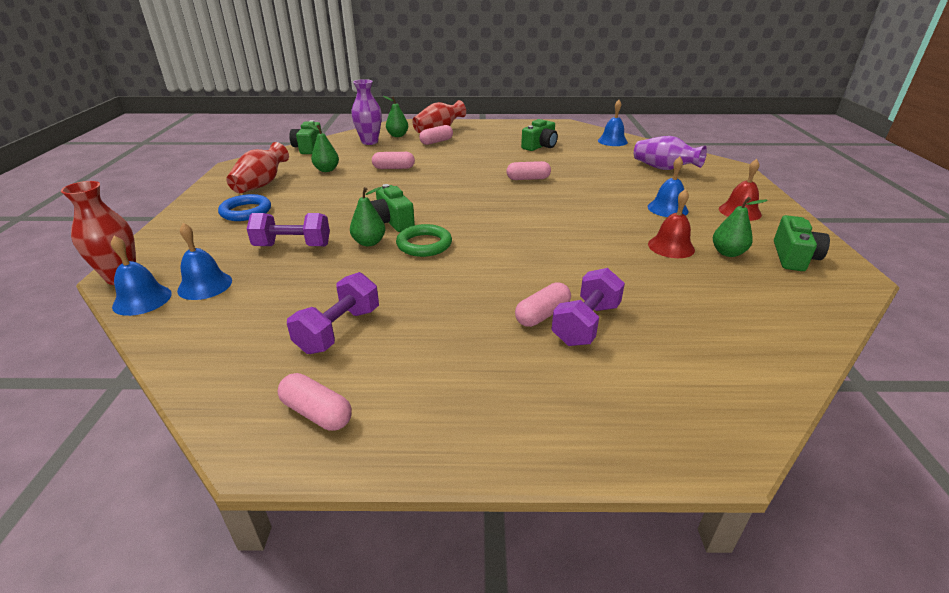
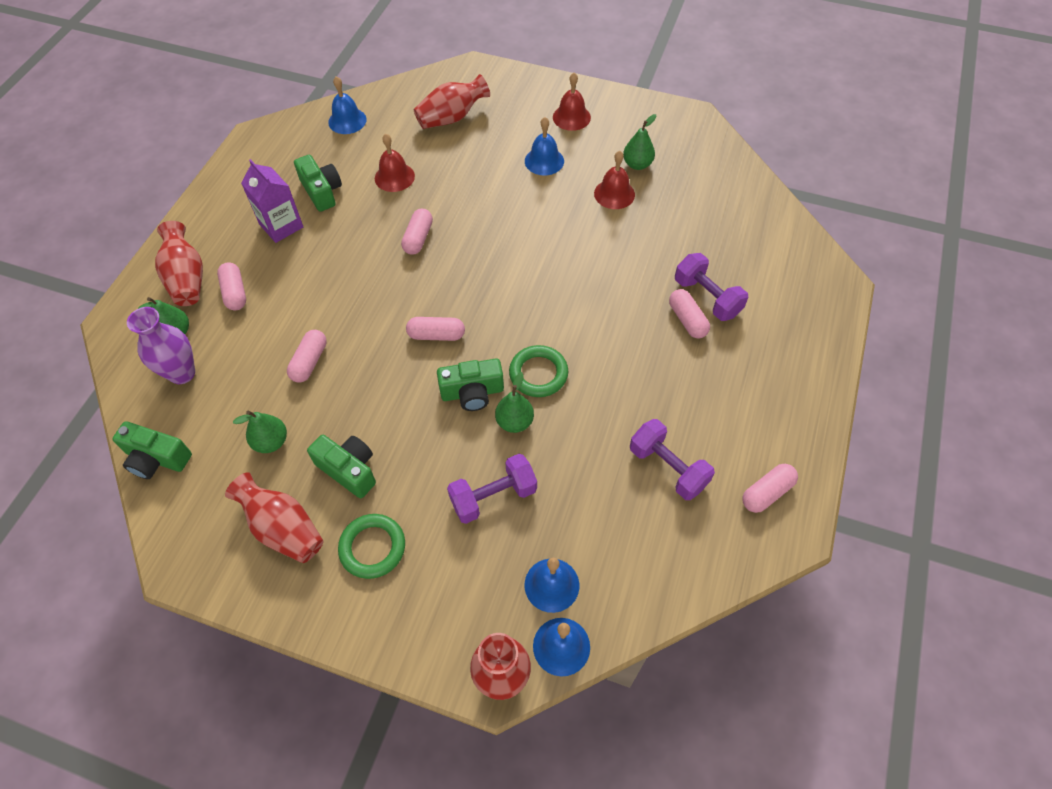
camera: 70 degrees left, 25 degrees up
(246, 211) = (372, 548): blue ring -> green ring
(293, 246) = (493, 496): purple dumbbell -> purple dumbbell turned 45 degrees clockwise
(440, 200) = (436, 335): none -> pink capsule
(499, 142) = (281, 226): none -> purple carton
(578, 162) = (394, 177): none -> red bell
(664, 168) = (452, 118): purple vase -> red vase
(793, 257) = (657, 131): green camera -> green camera (349, 470)

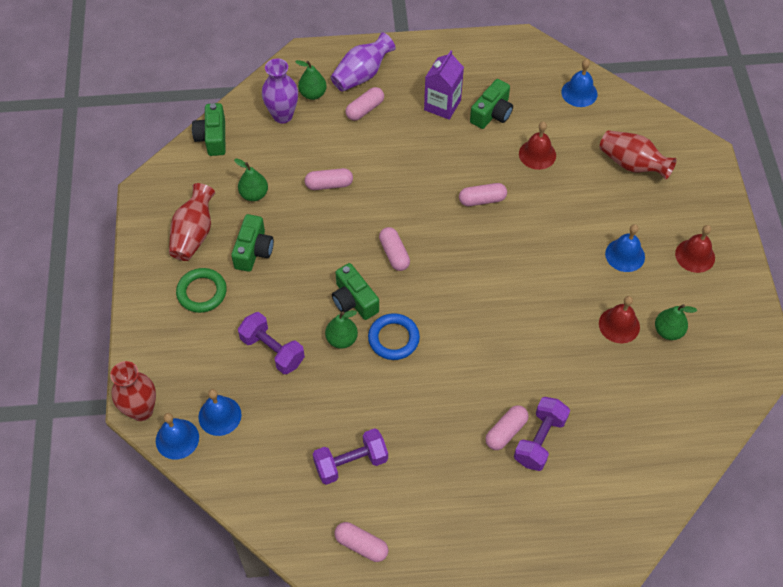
camera: 65 degrees right, 0 degrees up
(187, 278) = (362, 75): red vase -> purple vase
(538, 374) = (393, 338): green ring -> blue ring
(668, 468) = (351, 463): purple dumbbell -> purple dumbbell turned 45 degrees clockwise

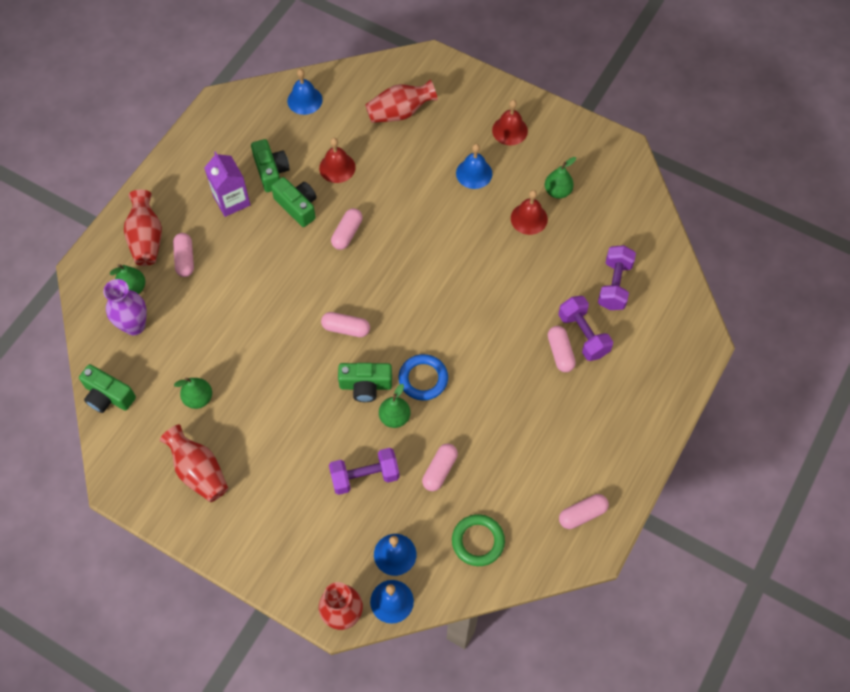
camera: 55 degrees left, 5 degrees up
(202, 292) = (264, 499): green ring -> green ring (478, 541)
(253, 251) = (256, 433): green camera -> green camera (297, 206)
(329, 184) = (238, 334): pink capsule -> pink capsule (439, 470)
(351, 463) = (509, 479): purple dumbbell -> purple dumbbell (614, 285)
(362, 75) = (146, 238): purple vase -> red vase

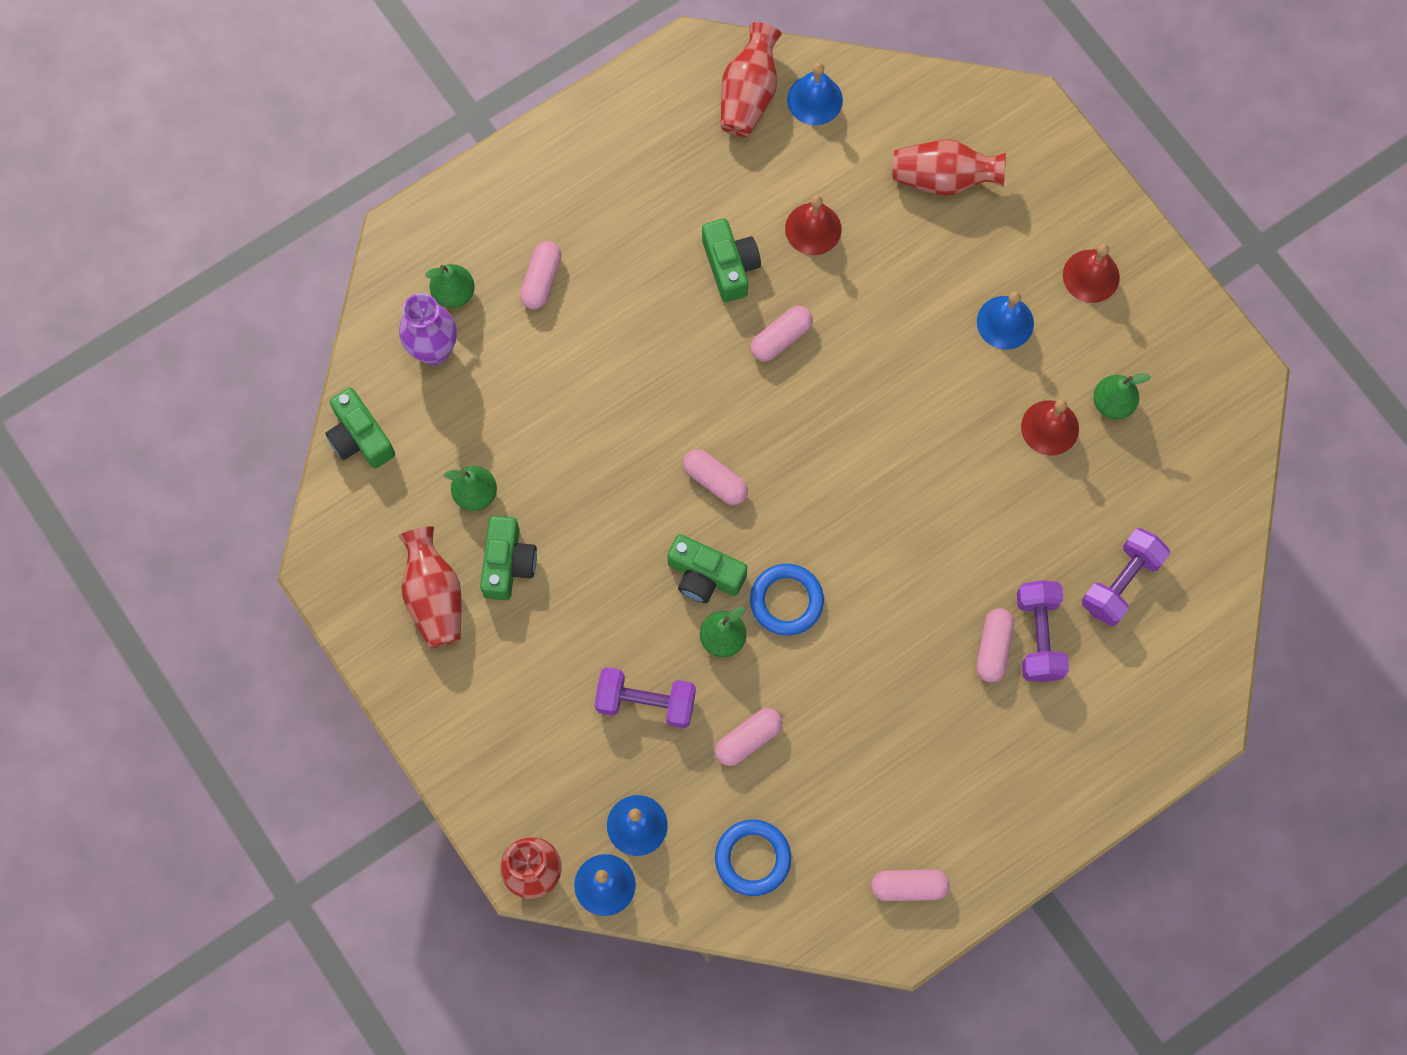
camera: 25 degrees right, 10 degrees up
(146, 238) = (502, 226): red vase -> red vase (749, 94)
(231, 200) = (642, 217): purple carton -> none
(271, 171) = (717, 195): green camera -> green camera (507, 563)
(478, 541) = (752, 858): green ring -> blue ring

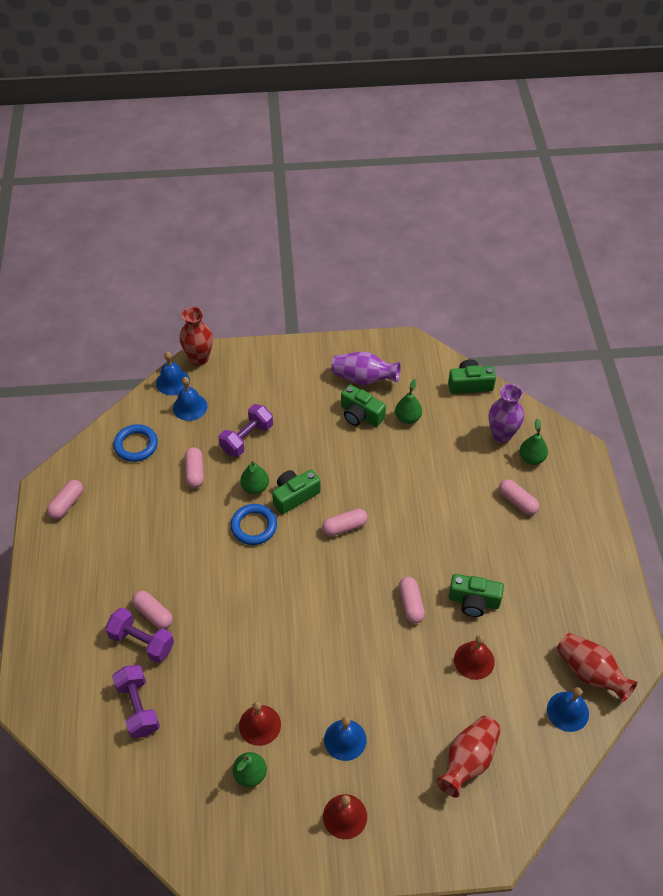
camera: 120 degrees right, 20 degrees down
(434, 596) = (363, 378): red vase -> purple vase

